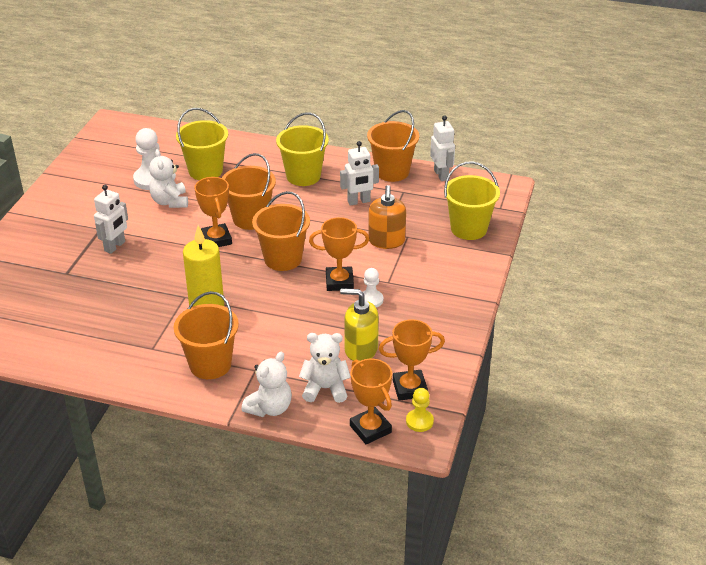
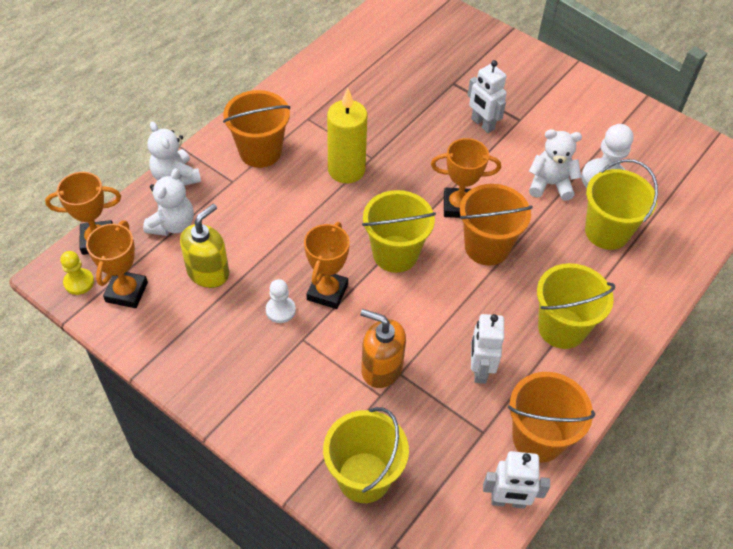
camera: 110 degrees right, 15 degrees up
(283, 259) = (395, 254): orange bucket -> yellow bucket

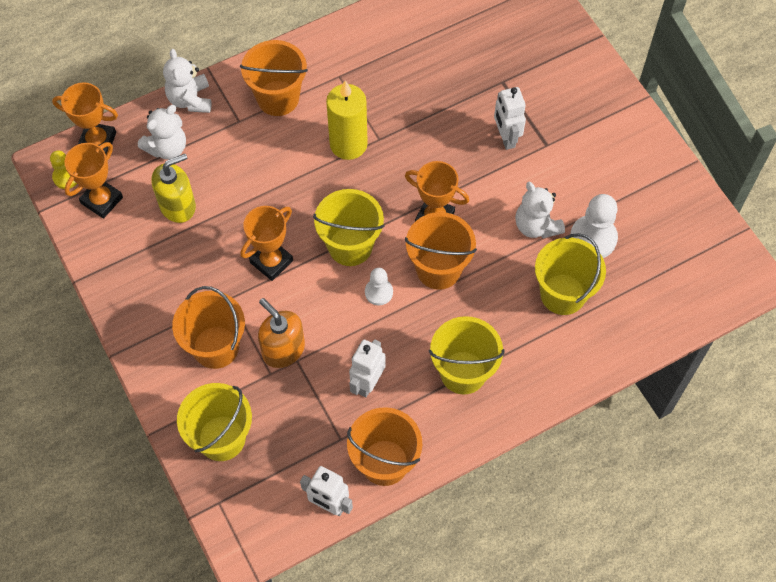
camera: 25 degrees right, 10 degrees up
(280, 310) = (223, 264): white pawn -> white pawn (378, 292)
(312, 390) = (216, 347): none -> orange bucket
(550, 184) = (536, 226): white teddy bear -> white teddy bear turned 150 degrees counterclockwise

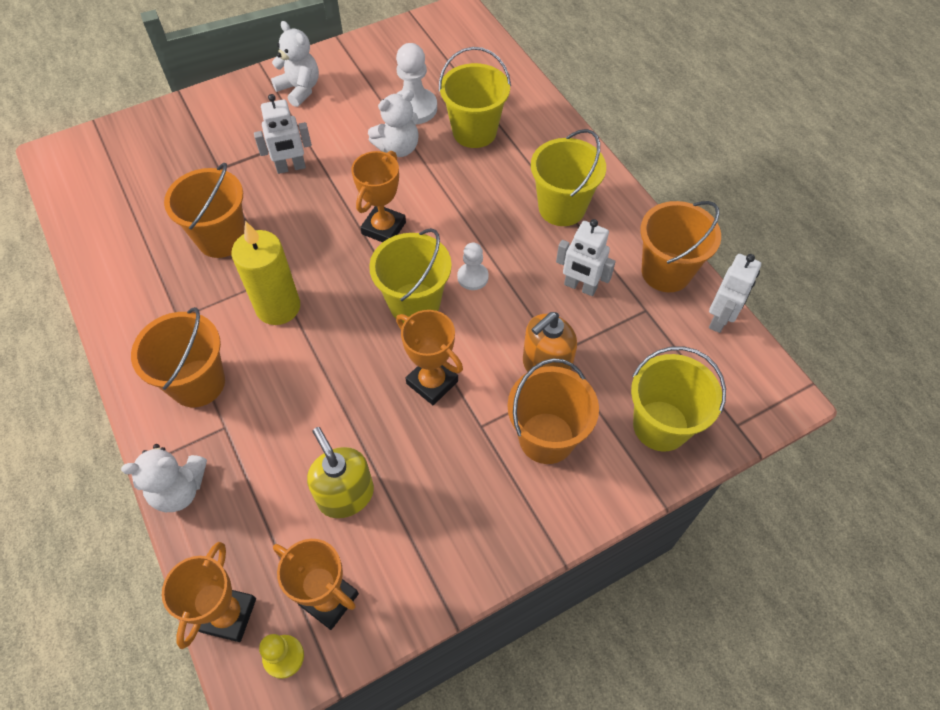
camera: 90 degrees left, 5 degrees down
(167, 148) = (253, 515): white teddy bear -> white teddy bear (300, 89)
(438, 269) = (445, 225): orange bucket -> orange bucket (221, 238)

